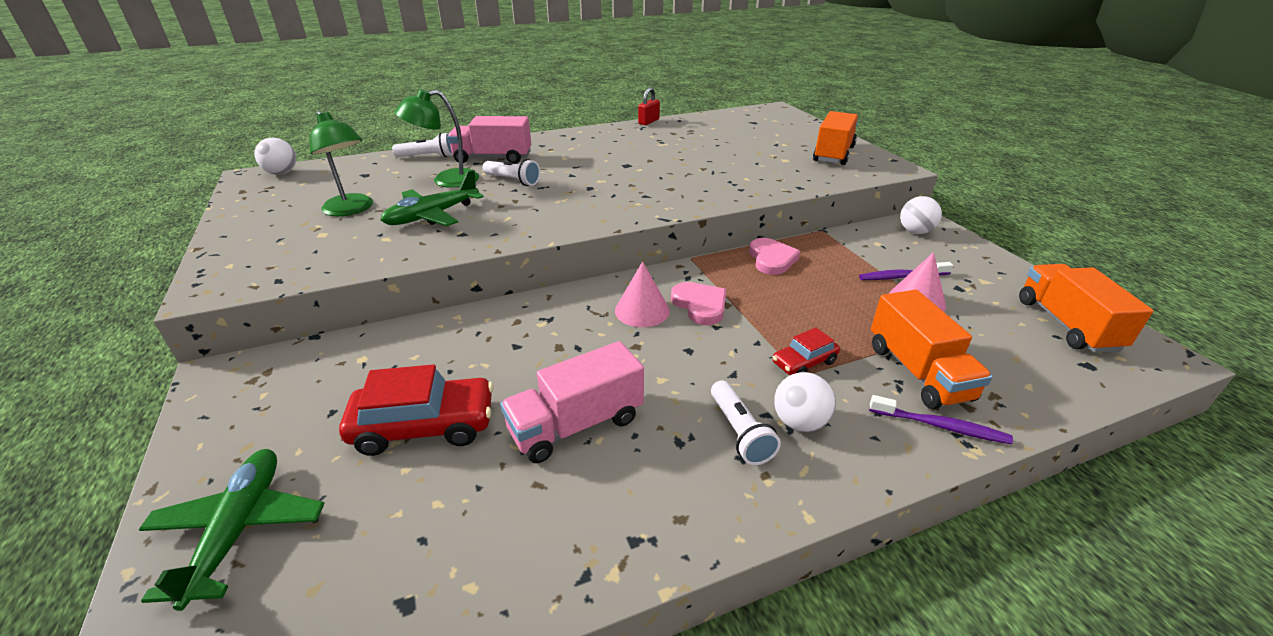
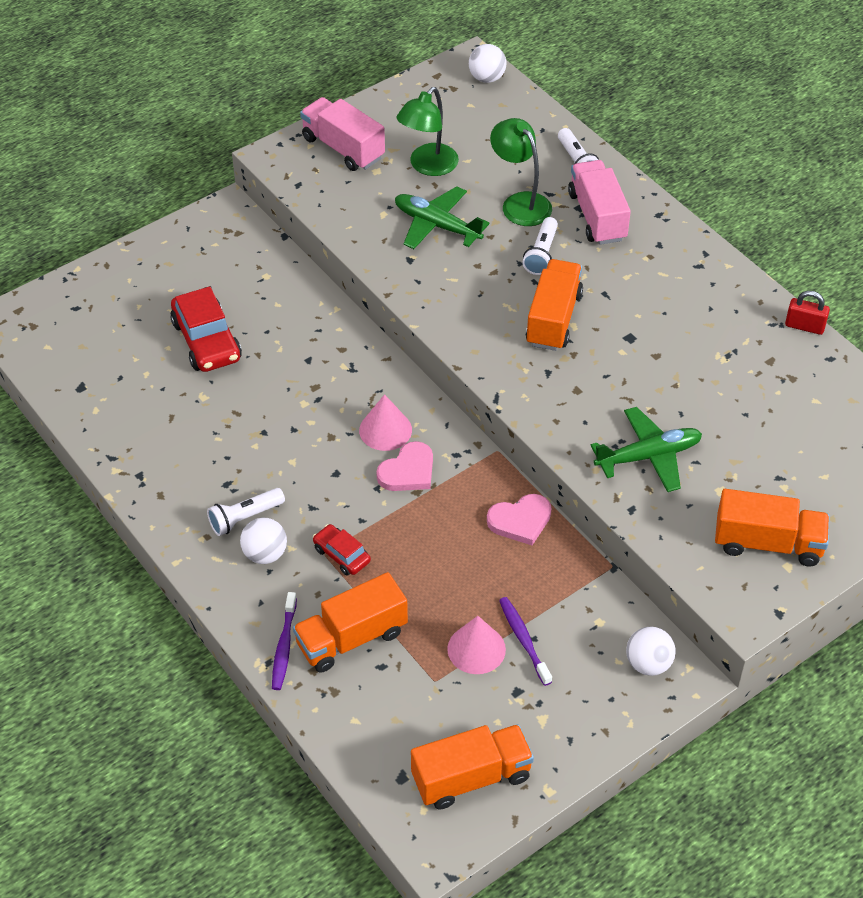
camera: 75 degrees right, 15 degrees up
(239, 529) = (110, 296): green plane -> green plane (648, 456)
(576, 425) = (228, 422): pink truck -> pink truck (343, 148)
(588, 186) = (553, 319): none -> orange truck

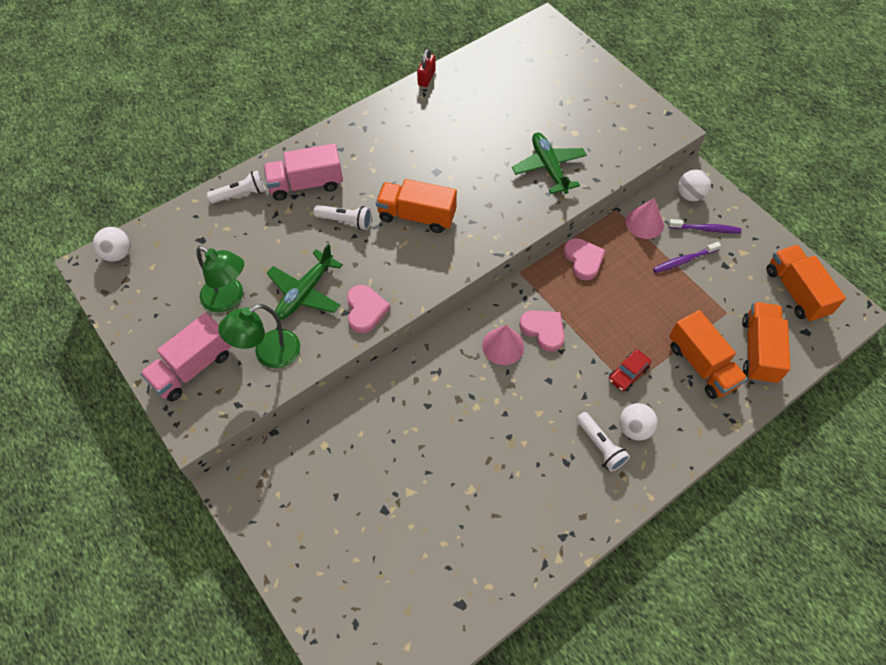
camera: 90 degrees left, 10 degrees up
(207, 341) = (404, 491): red car -> none
(284, 646) = (717, 410): purple toothbrush -> purple toothbrush (706, 229)
(413, 276) = (365, 310): none -> pink heart
(476, 649) = (696, 288): pink cone -> pink cone (644, 223)
(520, 203) = (284, 233): green lamp -> green lamp (268, 354)
(768, 543) = (615, 113): orange truck -> orange truck (758, 350)

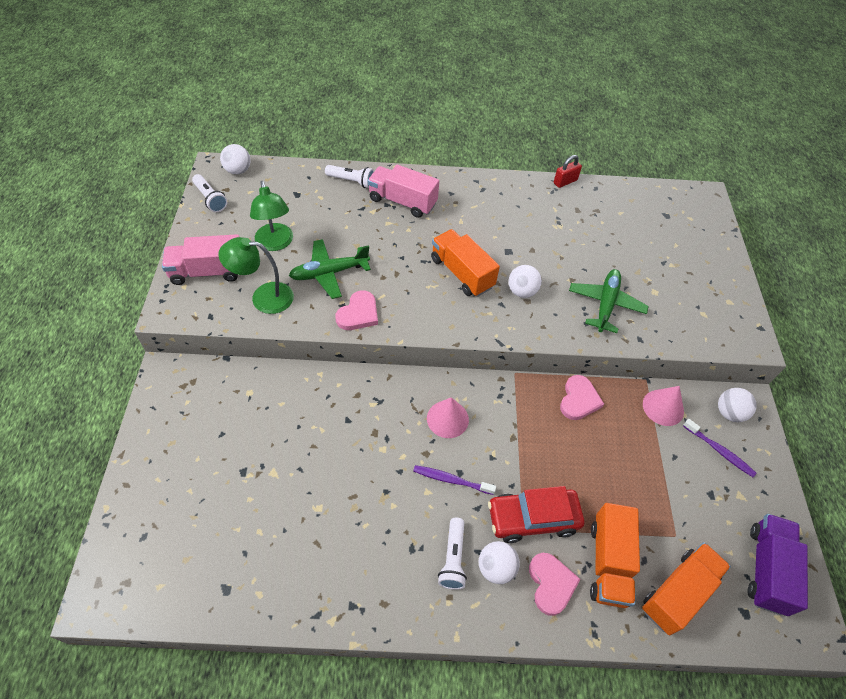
camera: 35 degrees right, 5 degrees down
(345, 221) = (405, 243): white flashlight -> white flashlight (210, 199)
(478, 199) = (522, 291): none -> white ball
(543, 330) = (492, 430): pink heart -> pink heart (551, 584)
(628, 373) = (533, 518): red car -> red car, size x1.80
(684, 260) = (673, 463): purple toothbrush -> purple toothbrush (451, 480)
(796, 292) = (766, 569): orange truck -> purple truck

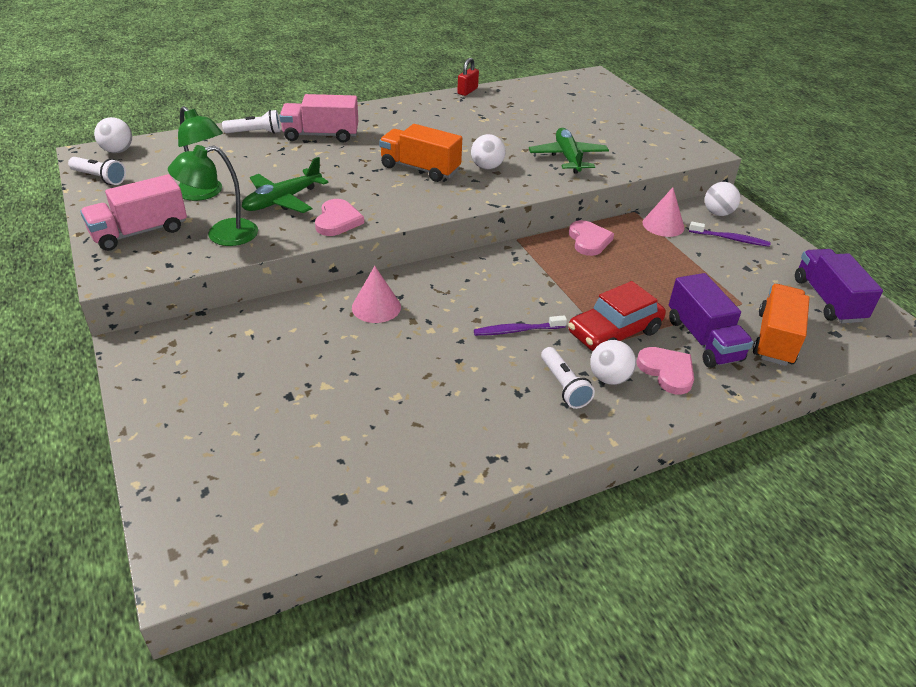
camera: 25 degrees left, 15 degrees down
(447, 419) = (478, 289): pink cone -> pink cone (376, 307)
(608, 562) = (703, 339): orange truck -> purple truck

